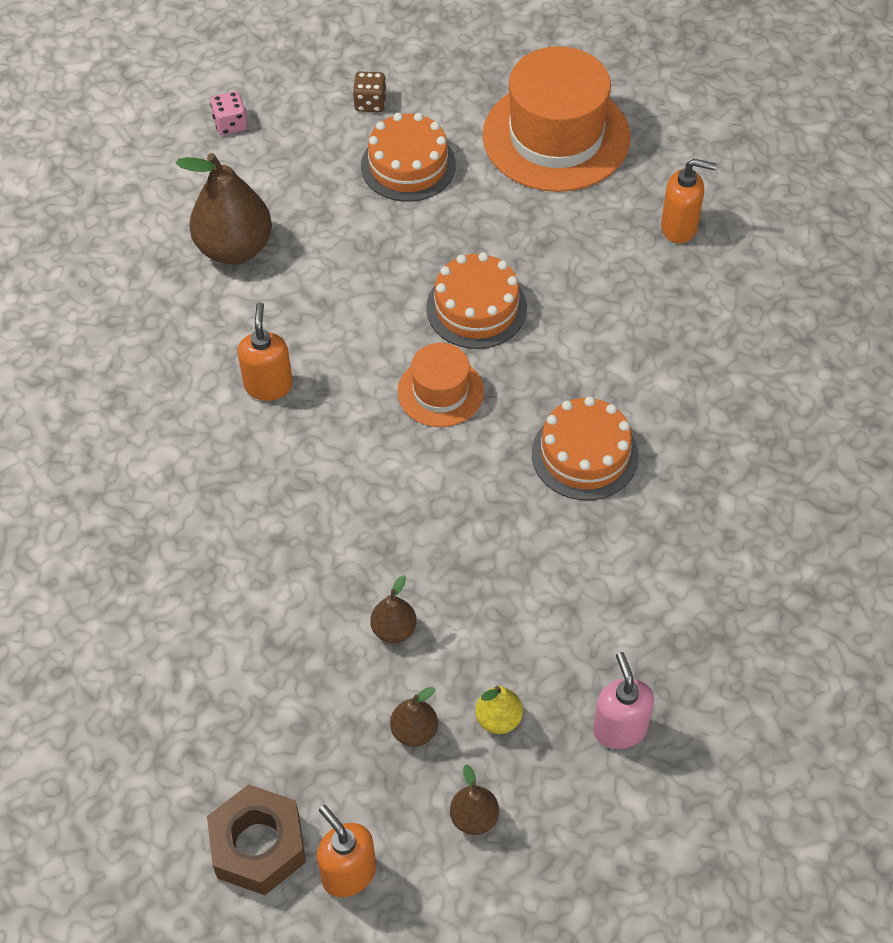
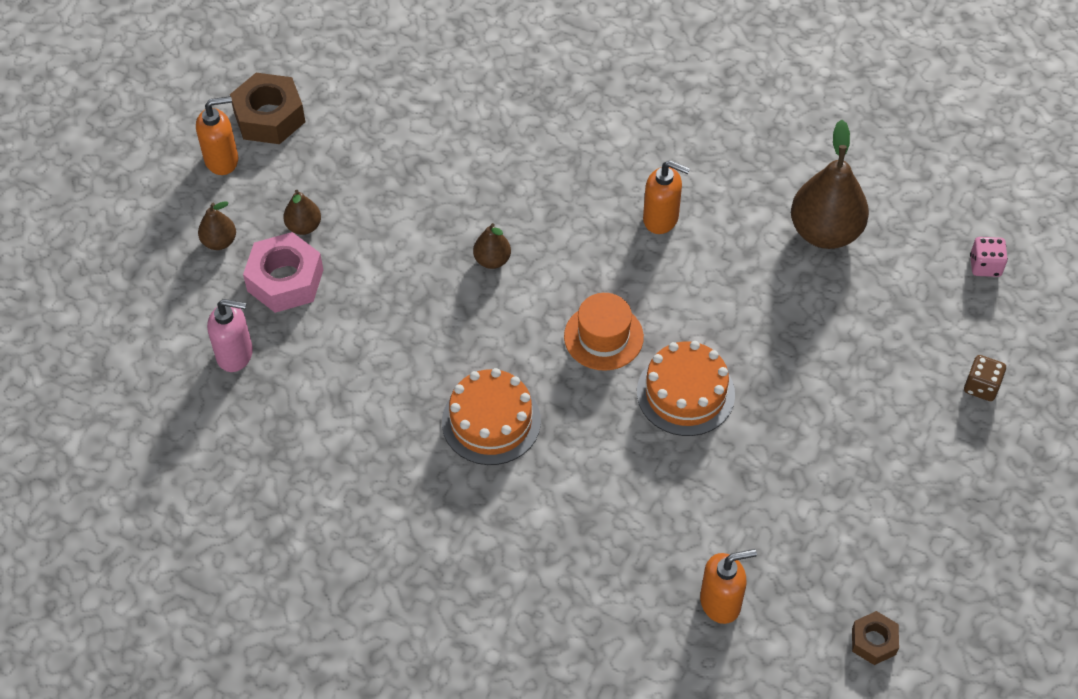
camera: 110 degrees right, 0 degrees up
(394, 629) = (392, 238): brown pear -> brown pear (492, 260)
(408, 165) = (884, 393): orange cake -> none
(498, 719) = (285, 280): yellow pear -> pink nut
(556, 136) = (883, 536): orange hat -> none
(658, 123) = (873, 641): none -> brown nut
(679, 227) = (721, 602): orange soap dispenser -> orange soap dispenser turned 135 degrees counterclockwise

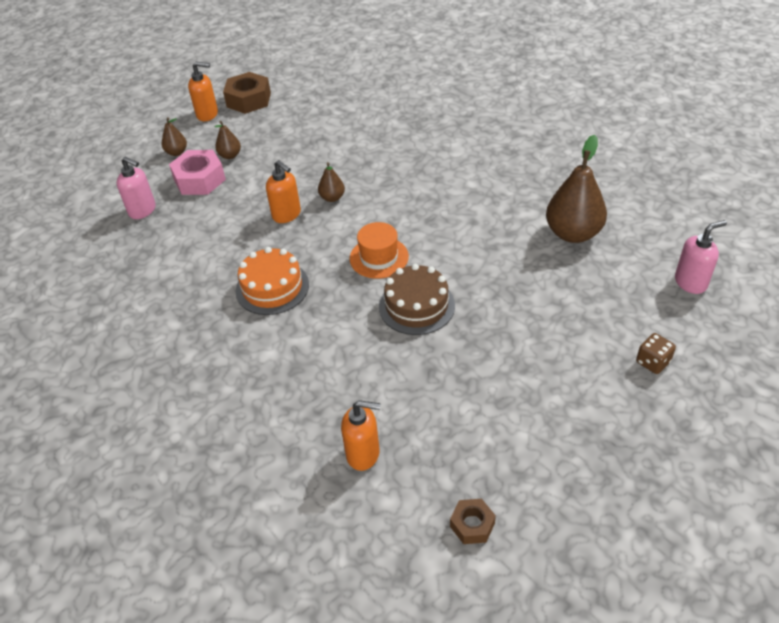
camera: 25 degrees right, 10 degrees down
(661, 218) = (458, 200): orange soap dispenser -> orange soap dispenser (287, 215)
(685, 393) = (416, 306): orange cake -> brown cake
(985, 266) = (691, 282): pink dice -> pink soap dispenser

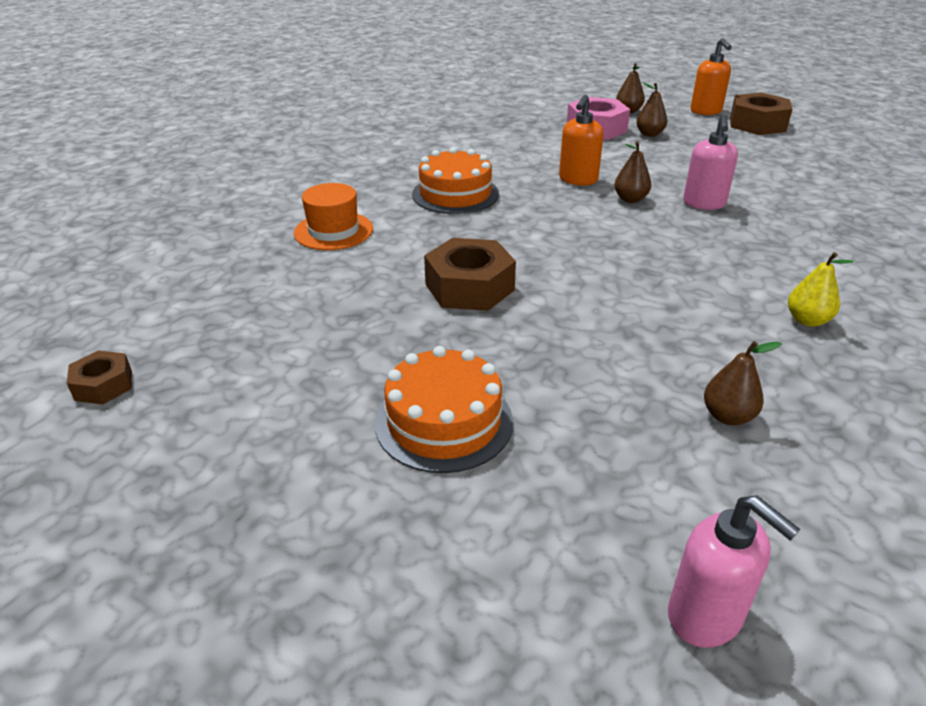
camera: 70 degrees right, 10 degrees down
(143, 210) = (529, 116): pink soap dispenser -> pink soap dispenser (704, 204)
(363, 454) = (219, 290): orange soap dispenser -> none
(379, 257) = (543, 247): orange hat -> orange hat (333, 231)
(416, 306) = (469, 287): brown cake -> brown nut
(502, 176) = (807, 320): none -> yellow pear
(553, 343) = (444, 422): none -> orange cake
(573, 233) = (727, 416): brown pear -> brown pear, size x0.49
(652, 362) = (440, 560): brown dice -> none

